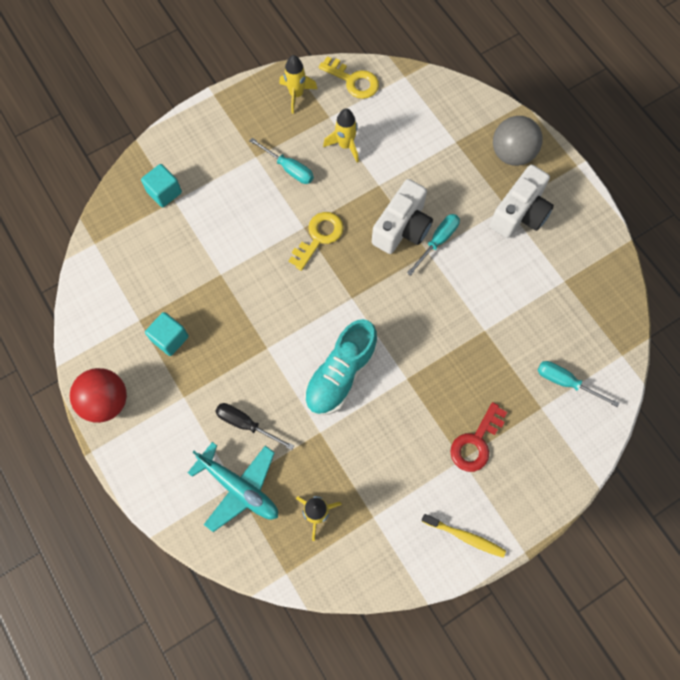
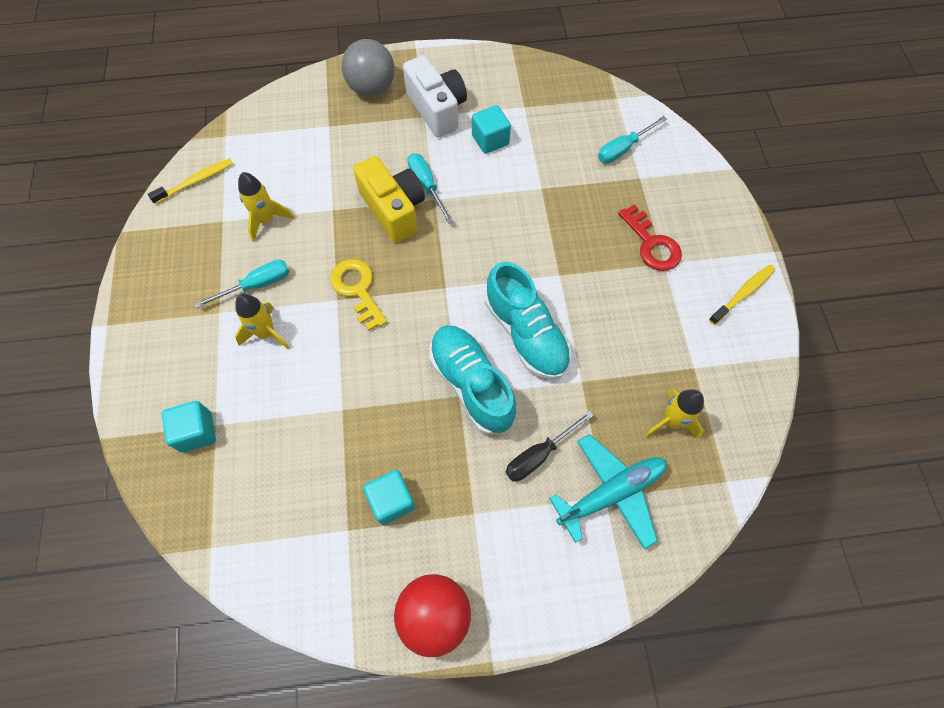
camera: 65 degrees left, 5 degrees down
(280, 353) = (471, 384): none -> turquoise shoe
(296, 95) = (172, 241): yellow rocket -> yellow rocket (266, 333)
(353, 81) = (196, 181): yellow key -> yellow toothbrush
(402, 228) = (394, 209): white camera -> yellow camera
(511, 269) = (490, 140): none -> turquoise cube

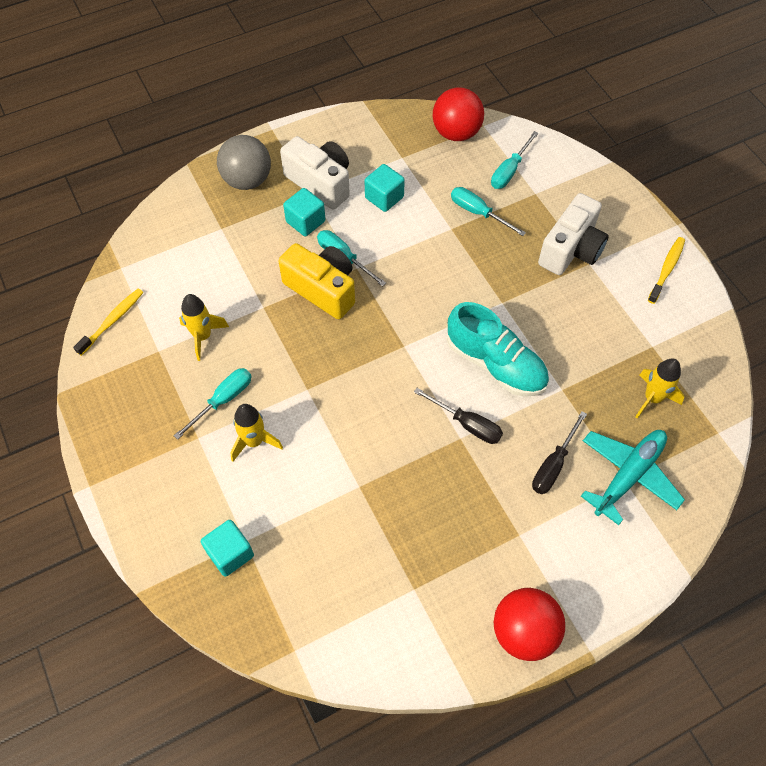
camera: 20 degrees left, 5 degrees down
(357, 289) = (322, 373): yellow key -> none
(392, 501) = (442, 550): turquoise cube -> turquoise cube (305, 221)
(471, 384) = (467, 424): turquoise shoe -> black screwdriver
(574, 180) = (478, 213): none -> turquoise screwdriver
(587, 98) = (456, 133): none -> red ball
(652, 244) = (571, 249): red key -> white camera

